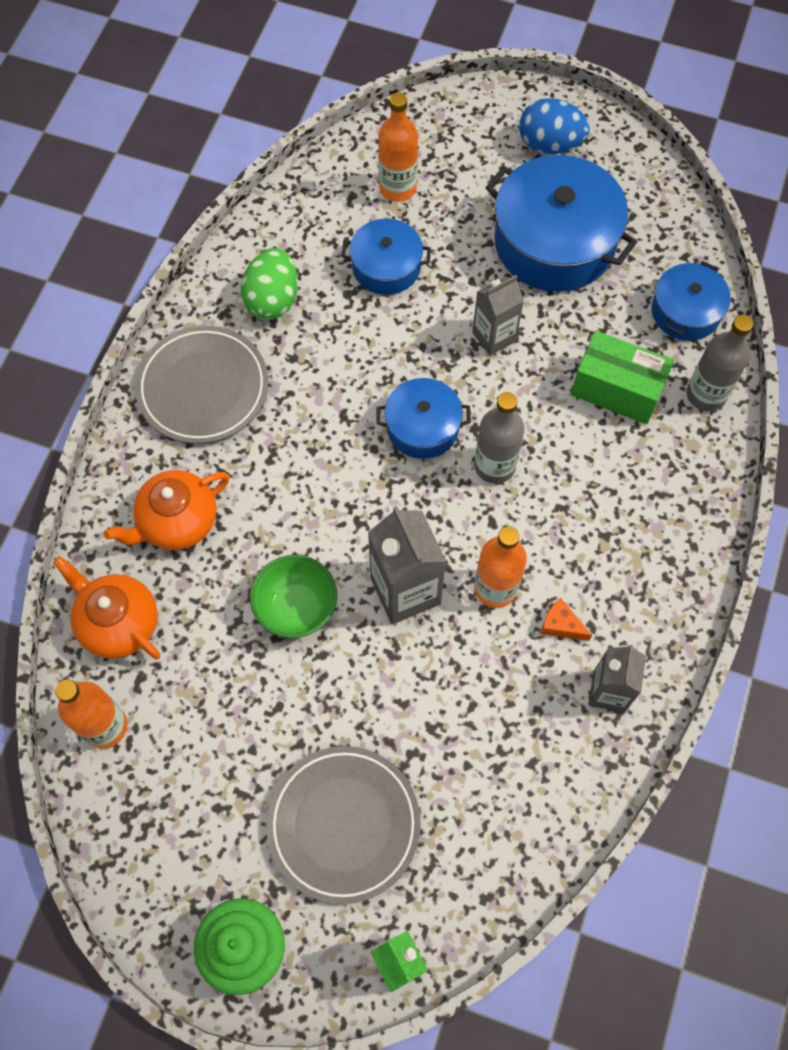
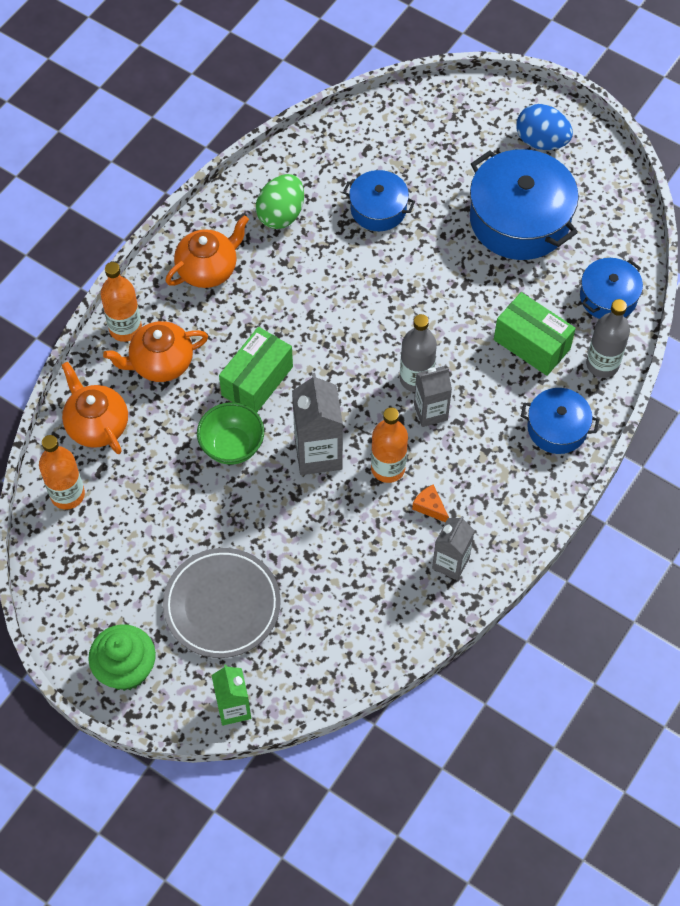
camera: 15 degrees right, 5 degrees down
(203, 388) = (208, 269): grey plate -> orange teapot
(303, 516) = (257, 381): none -> green box
(398, 188) = (406, 149): orange bottle -> orange bottle (125, 328)
(422, 427) = (369, 337): blue pot -> blue pot (557, 428)
(494, 337) = (447, 282): grey carton -> grey carton (430, 412)

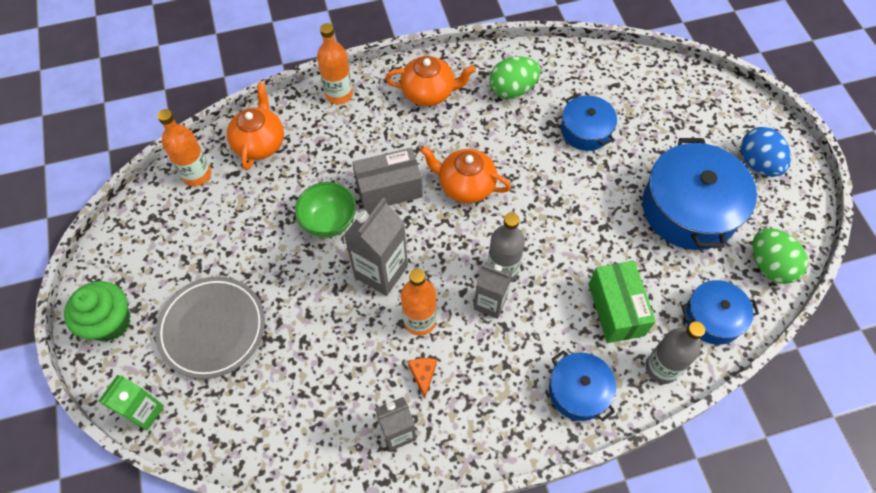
camera: 40 degrees right, 0 degrees up
(161, 363) = (339, 132): orange teapot -> orange teapot (465, 185)
(257, 381) = (389, 189): green box -> grey box
(616, 223) = (769, 265): none -> green egg

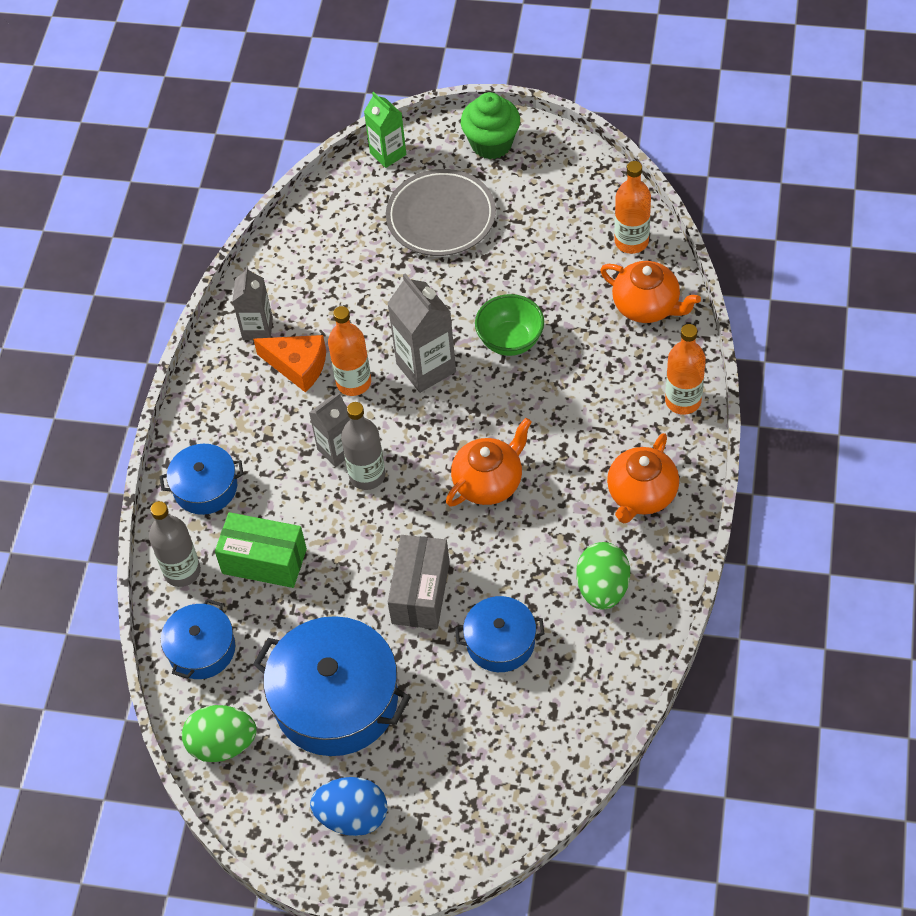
camera: 120 degrees right, 5 degrees down
(389, 189) = (522, 407): grey box -> grey box (420, 593)
(423, 375) = (298, 366): orange cheese -> orange cheese, size x1.79

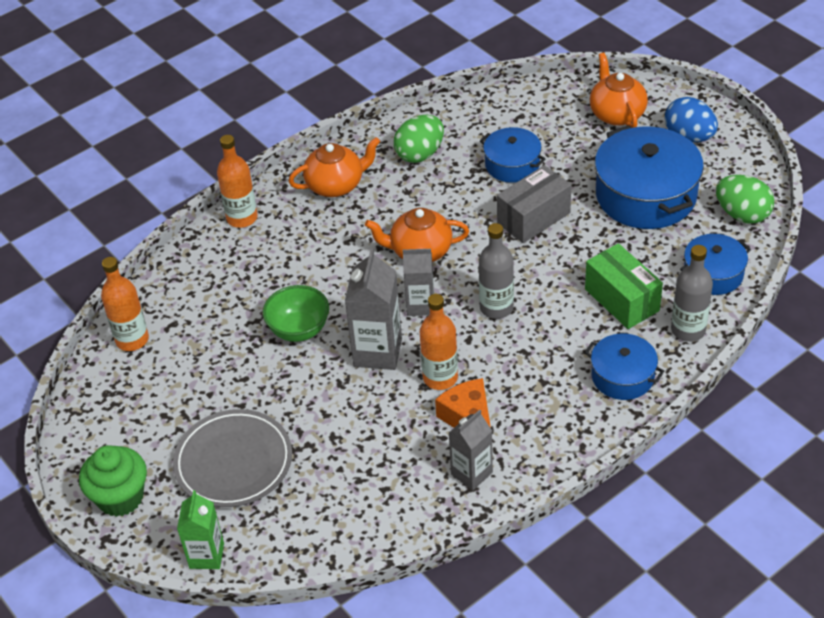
camera: 140 degrees left, 10 degrees down
(337, 450) = (500, 338): grey carton -> grey carton (420, 305)
(647, 306) = (183, 289): orange teapot -> orange teapot (616, 114)

